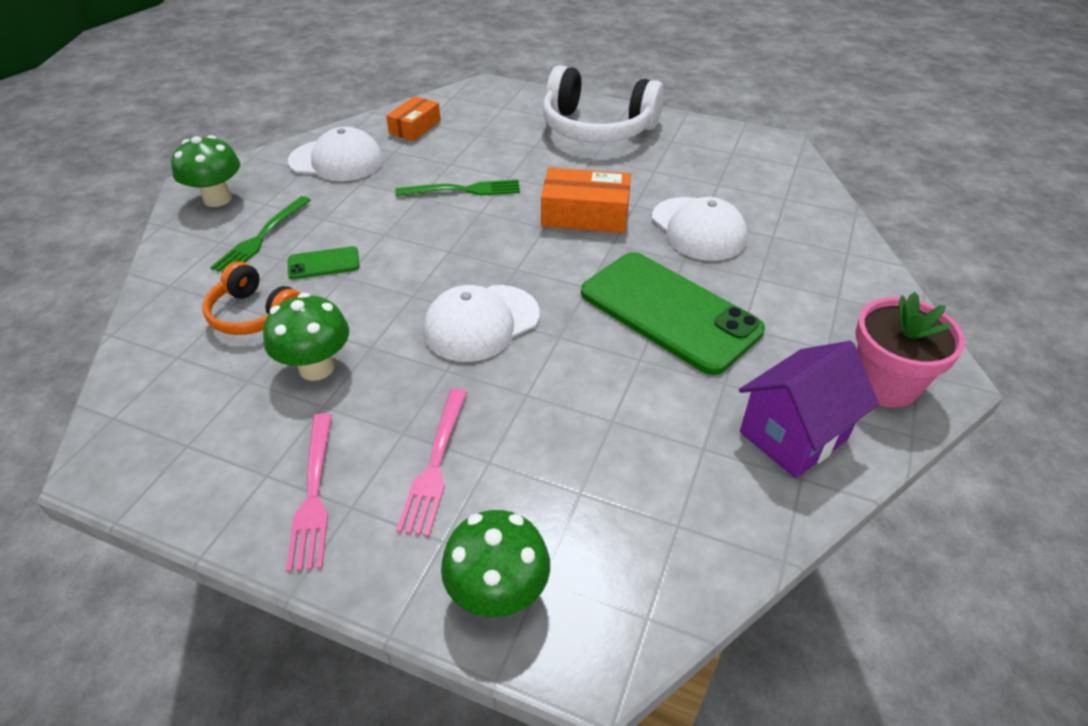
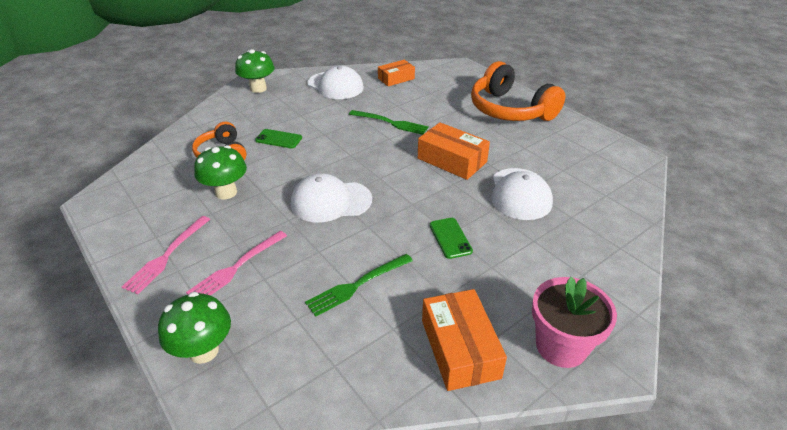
camera: 30 degrees right, 5 degrees down
(261, 238) = (260, 115): green fork -> green fork (356, 286)
(597, 128) = (510, 110): white headphones -> orange headphones
(669, 312) = (450, 238): green phone -> green phone, size x0.43
(793, 435) = (460, 348): purple house -> orange box

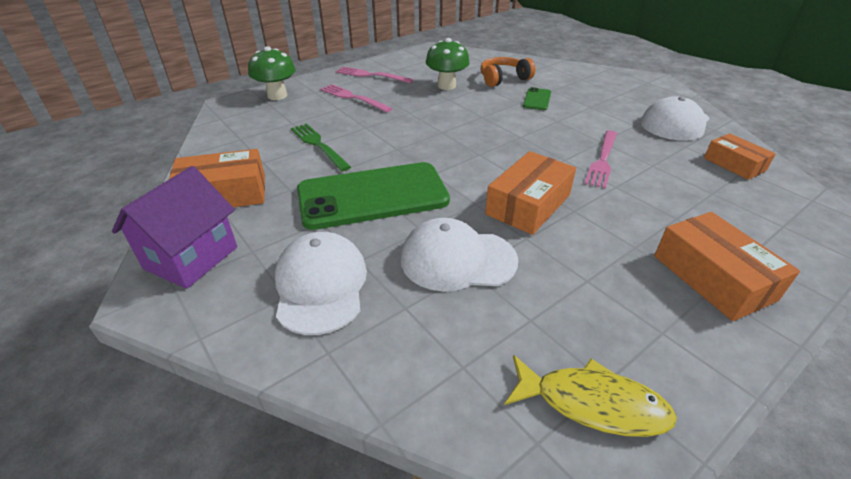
camera: 90 degrees right, 0 degrees up
(258, 88) = (633, 83): green mushroom -> none
(331, 201) = (435, 129): white cap -> white cap (321, 285)
(391, 123) = (602, 161): green fork -> pink fork
(450, 238) = (372, 196): green phone -> green phone, size x2.34
(510, 110) = (713, 277): orange headphones -> orange box
(561, 346) = (191, 258): pink flower pot -> purple house
(609, 158) = (592, 403): none -> yellow fish

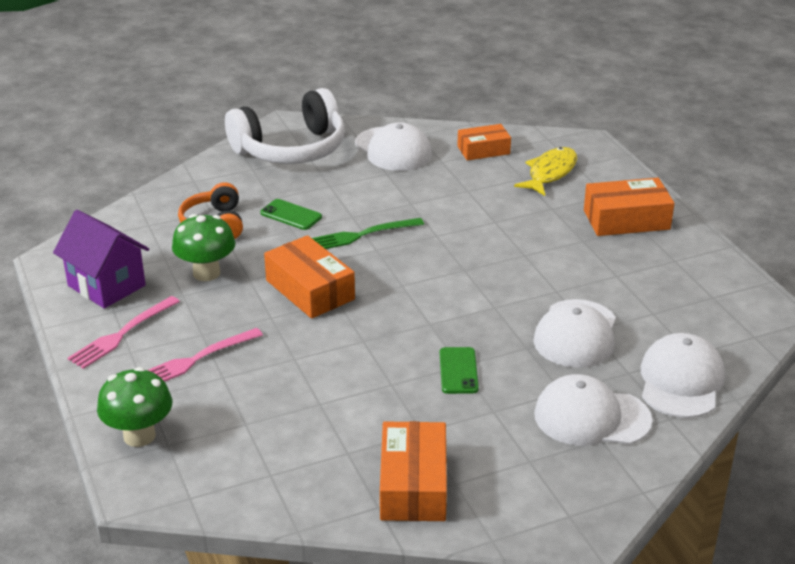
camera: 75 degrees left, 5 degrees down
(191, 258) = (530, 505): purple house -> purple house (106, 286)
(318, 145) = (324, 403): green fork -> green fork (360, 235)
(372, 196) = (458, 371): green phone -> green phone, size x0.43
(402, 358) = (681, 381): none -> white cap
(528, 204) = (507, 277): orange box -> orange box (310, 290)
(592, 403) = (729, 307): yellow fish -> yellow fish (550, 173)
(602, 161) = (448, 214): pink fork -> none
(623, 86) = (291, 149): none -> white headphones

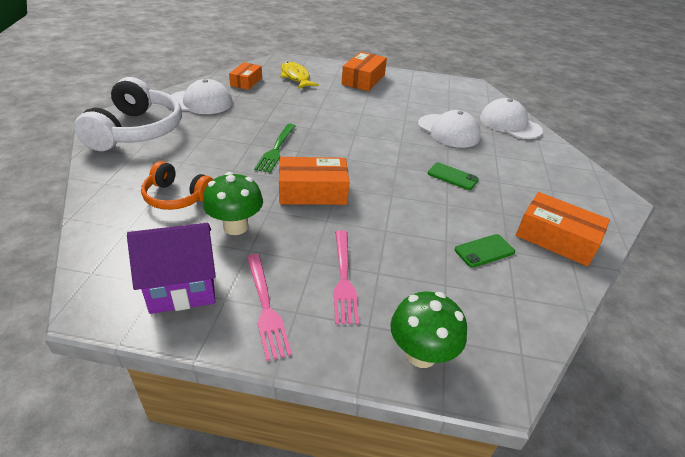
camera: 60 degrees left, 5 degrees up
(291, 215) = (215, 163): green phone -> green phone (484, 251)
(591, 417) = (524, 157): white cap -> none

